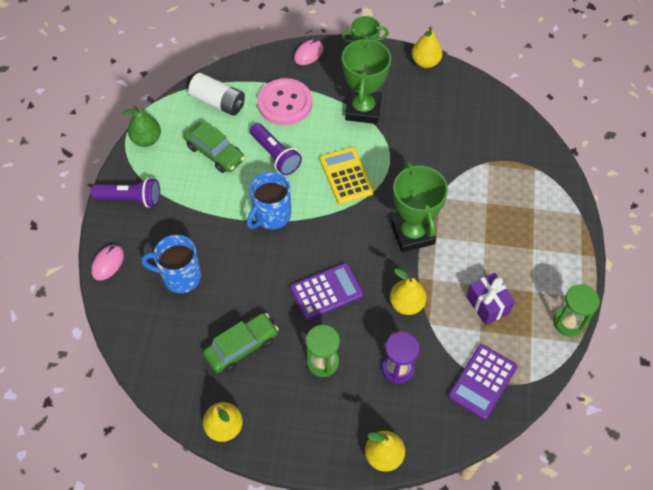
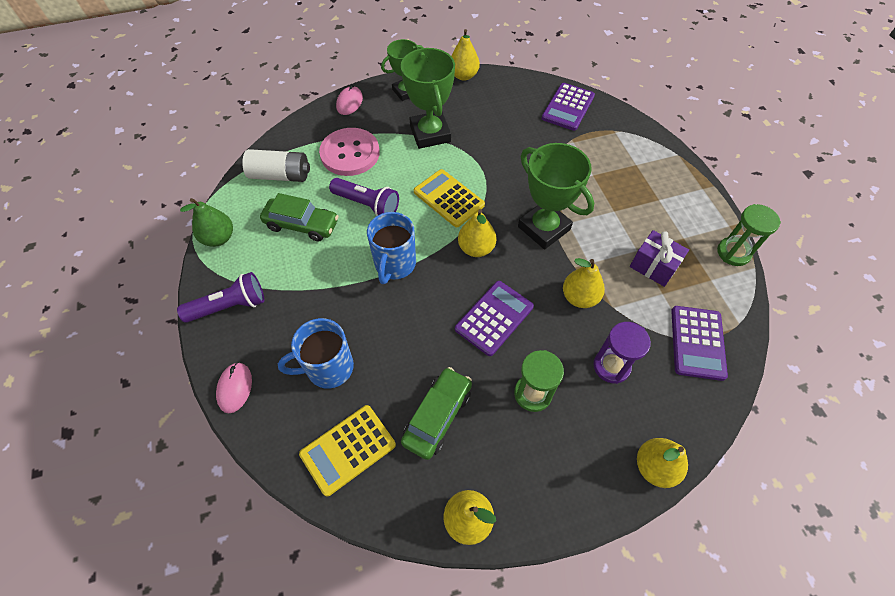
camera: 25 degrees left, 0 degrees up
(166, 342) = (348, 449): none -> yellow calculator
(345, 228) = (476, 248): none -> yellow pear
(505, 129) = (568, 107): none -> purple calculator

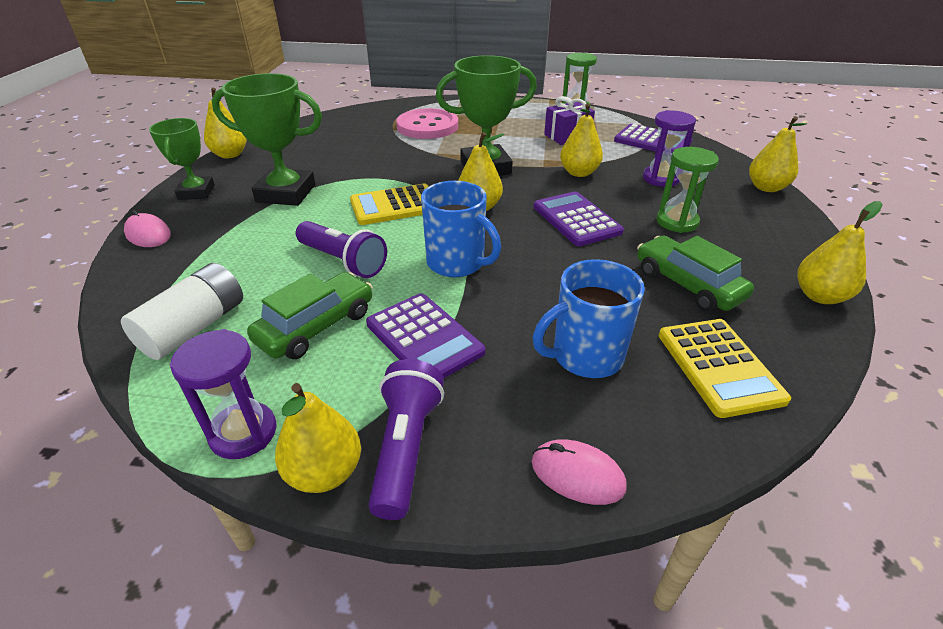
camera: 65 degrees left, 20 degrees down
(206, 281) = (324, 472): none -> yellow pear
(219, 238) = (243, 433): green pear -> purple hourglass
(328, 368) = (585, 356): blue mug -> blue mug turned 60 degrees clockwise
(350, 153) = (239, 255): pink button -> pink button (427, 126)
(367, 205) = (343, 261): purple flashlight -> purple flashlight turned 75 degrees clockwise
(568, 107) = (352, 121): purple calculator -> purple calculator (424, 338)

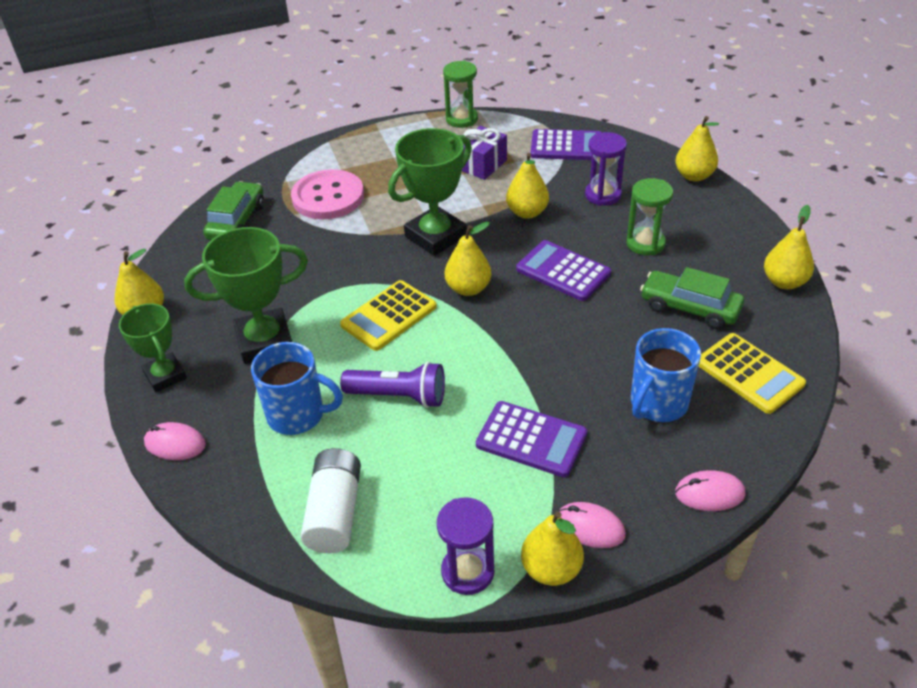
camera: 25 degrees left, 5 degrees up
(316, 326) = (437, 466): green car -> green car (237, 221)
(406, 447) = (590, 527): purple flashlight -> pink mouse
(457, 263) = (499, 358): blue mug -> blue mug (297, 415)

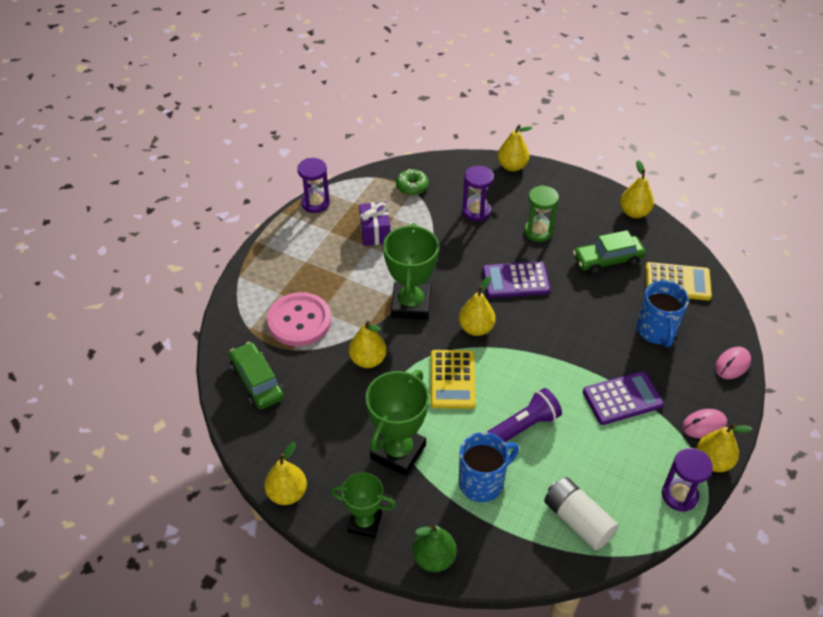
camera: 45 degrees left, 5 degrees up
(175, 444) = (434, 558): pink mouse -> green pear
(461, 119) = (315, 203): green hourglass -> purple hourglass
(527, 212) = (446, 251): yellow pear -> yellow pear (368, 360)
(566, 146) = (412, 186): purple calculator -> green donut

